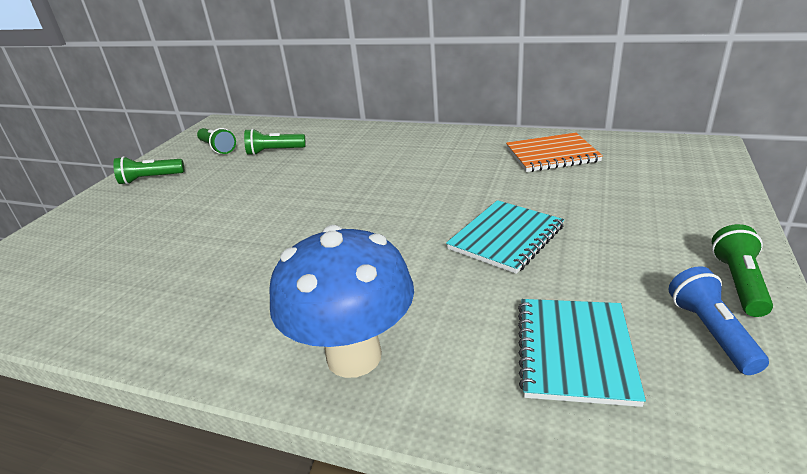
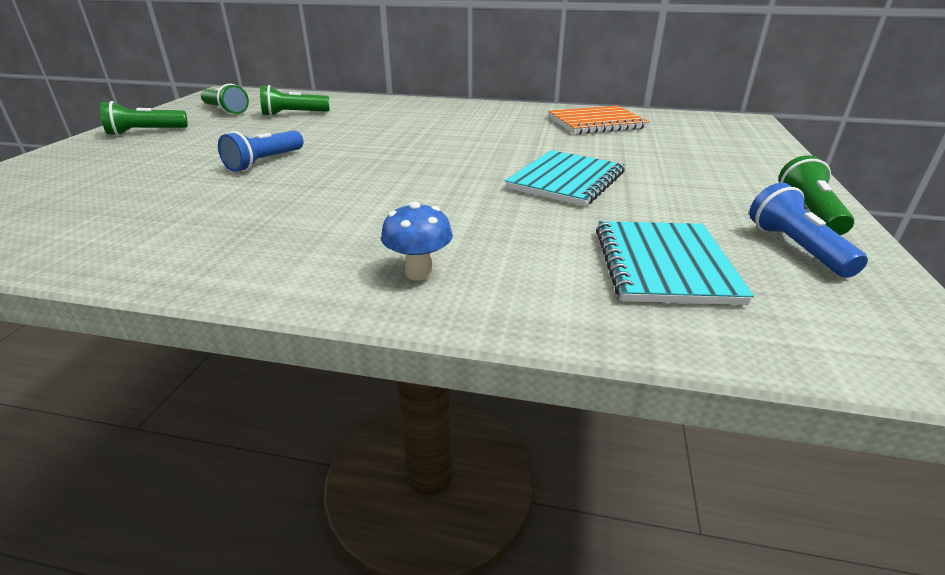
camera: 10 degrees left, 0 degrees up
(243, 216) = (264, 162): none -> blue flashlight
(354, 356) = (419, 272): blue mushroom -> blue mushroom, size x0.44

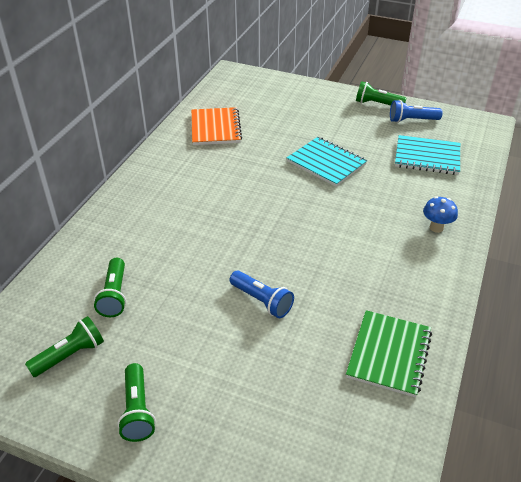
camera: 80 degrees left, 10 degrees up
(125, 233) = (389, 354): none -> green notebook

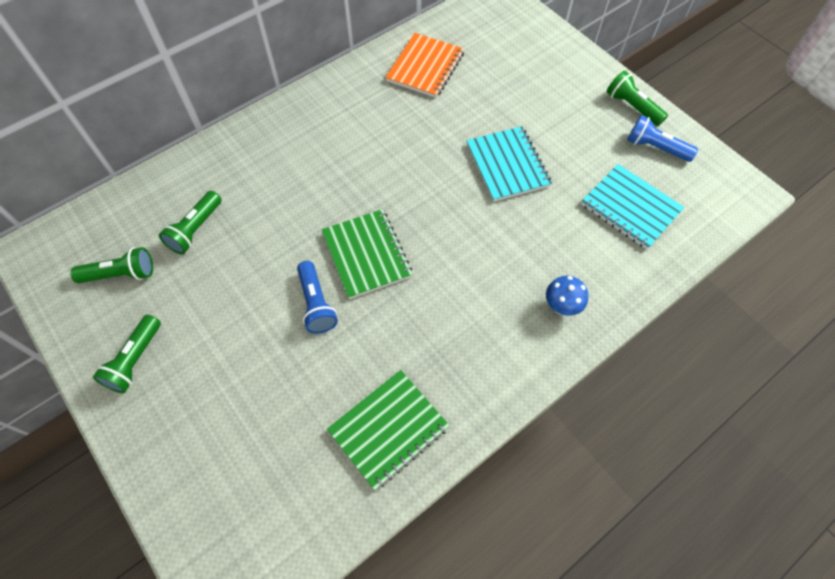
camera: 30 degrees right, 20 degrees up
(273, 254) = (366, 255): none -> green notebook

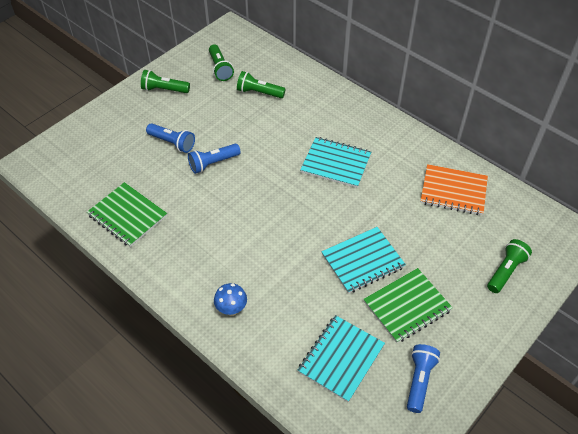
camera: 80 degrees right, 10 degrees down
(259, 356) = (172, 143): none -> blue flashlight
(356, 164) = (336, 163): none -> turquoise notebook
(366, 255) = (256, 183): green notebook -> green notebook (407, 306)
(632, 107) = (466, 359): green flashlight -> green flashlight (506, 271)

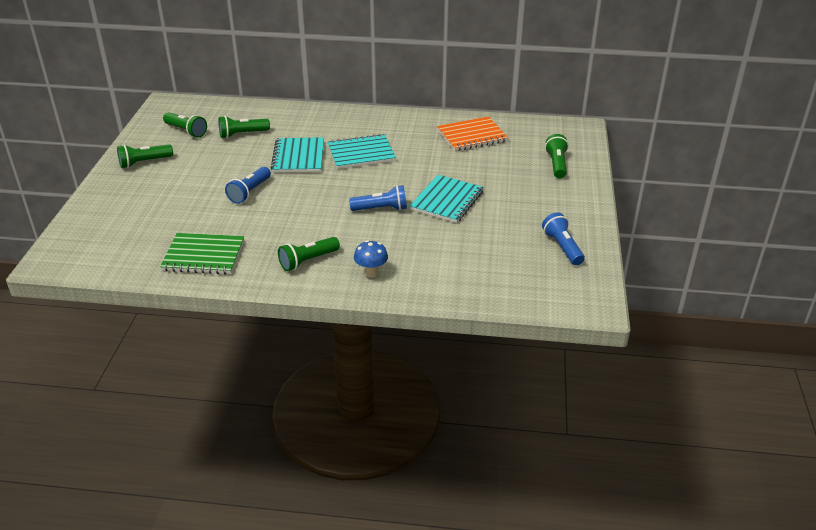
camera: 35 degrees left, 15 degrees down
(172, 143) = (194, 193): blue flashlight -> blue flashlight (381, 209)
(195, 266) = (308, 261): none -> green flashlight
(341, 359) = (492, 261): turquoise notebook -> turquoise notebook (298, 157)
(407, 306) = (508, 212): green notebook -> none

